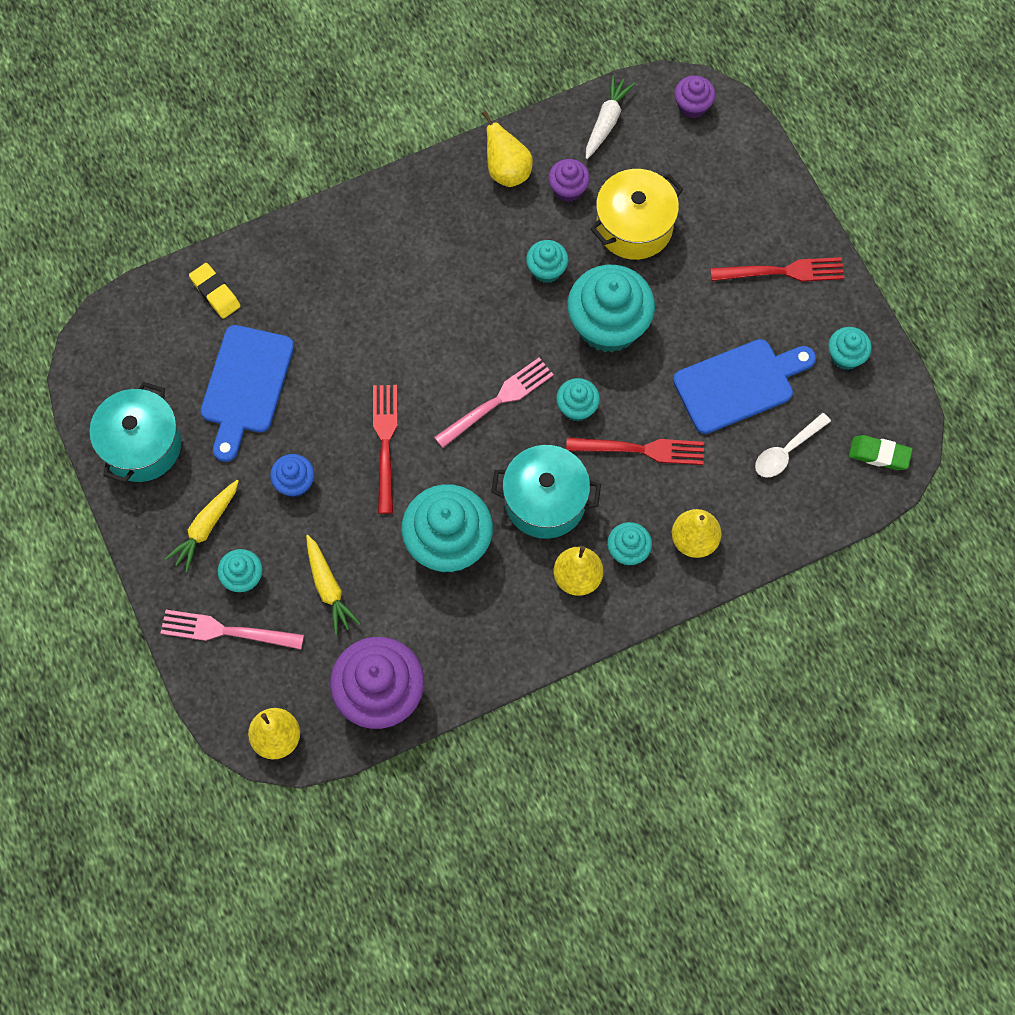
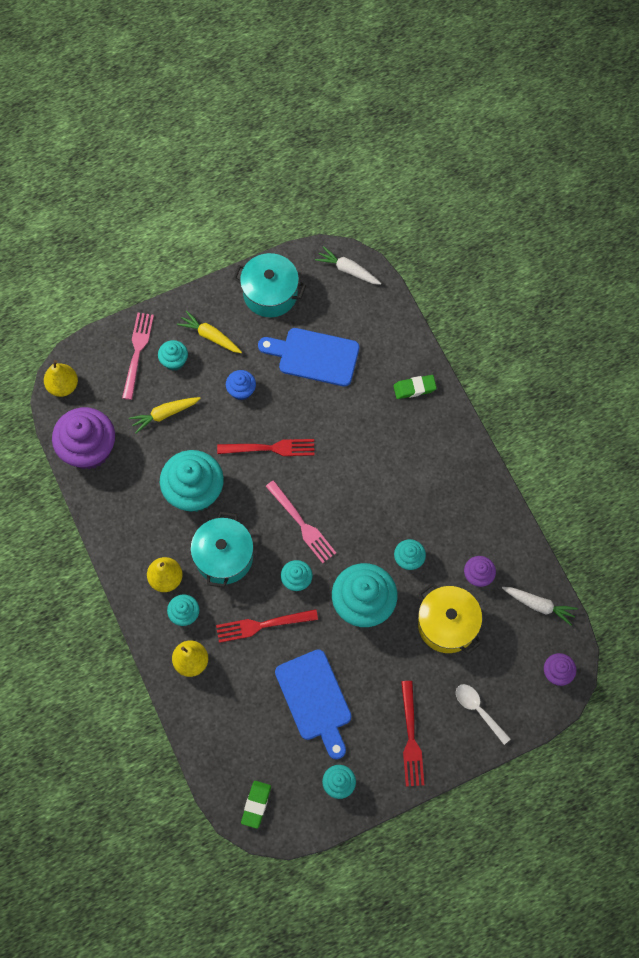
camera: 90 degrees right, 0 degrees up
(110, 341) = (348, 270): none -> white carrot
(215, 293) = (385, 333): yellow eraser -> none
(301, 257) = (414, 388): none -> green eraser
(507, 171) = (491, 530): yellow pear -> none
(641, 449) = (262, 625): red fork -> red fork turned 75 degrees clockwise
(786, 451) = (260, 733): white spoon -> white spoon (478, 710)

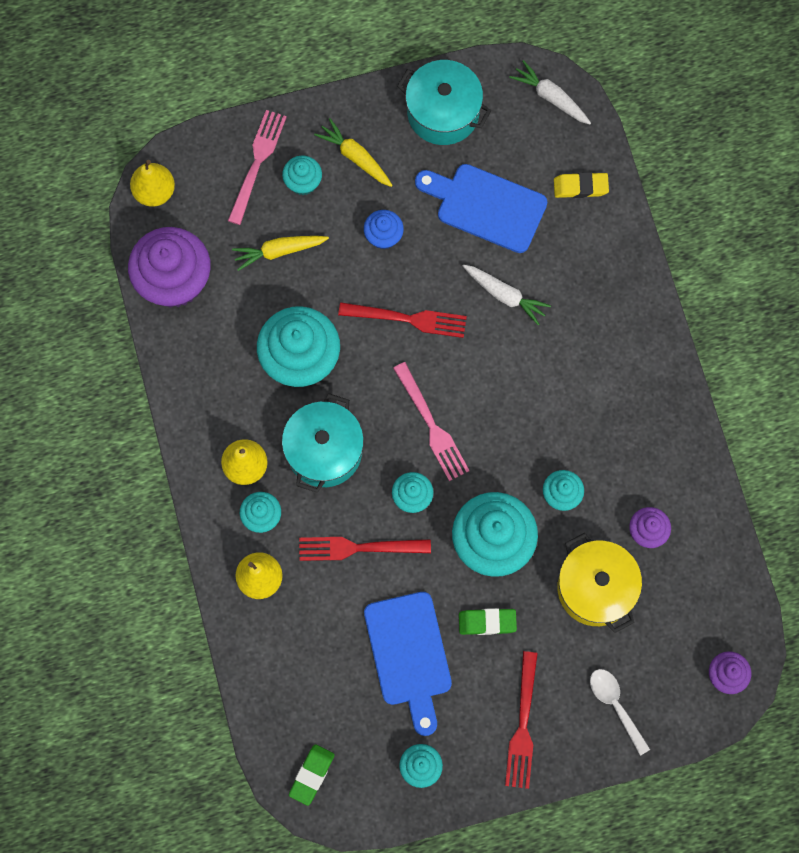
camera: 10 degrees right, 5 degrees up
(382, 331) = (580, 187): none -> yellow eraser
(414, 388) = (609, 271): green eraser -> green eraser (487, 622)
(539, 605) = (719, 584): white carrot -> white carrot (505, 295)

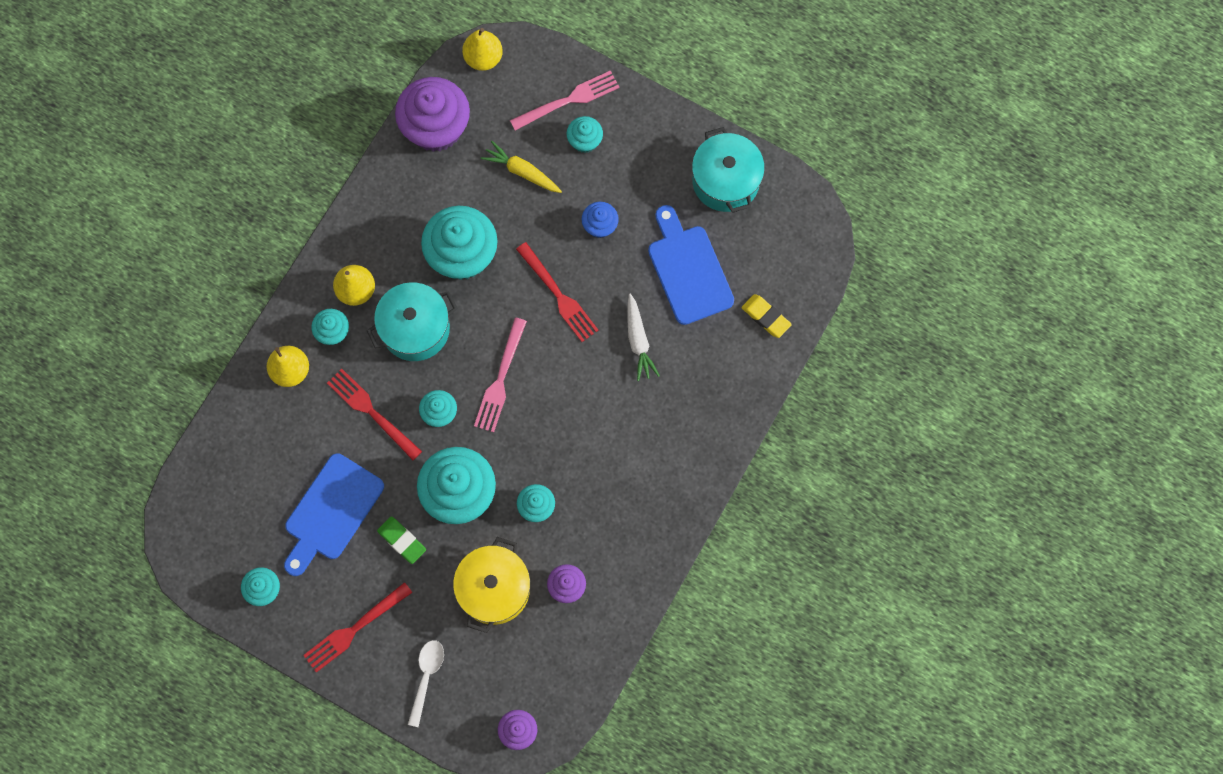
camera: 45 degrees right, 0 degrees up
(312, 775) = (193, 525): green eraser -> none
(355, 157) = (636, 156): yellow carrot -> none
(550, 97) = (809, 238): white carrot -> none

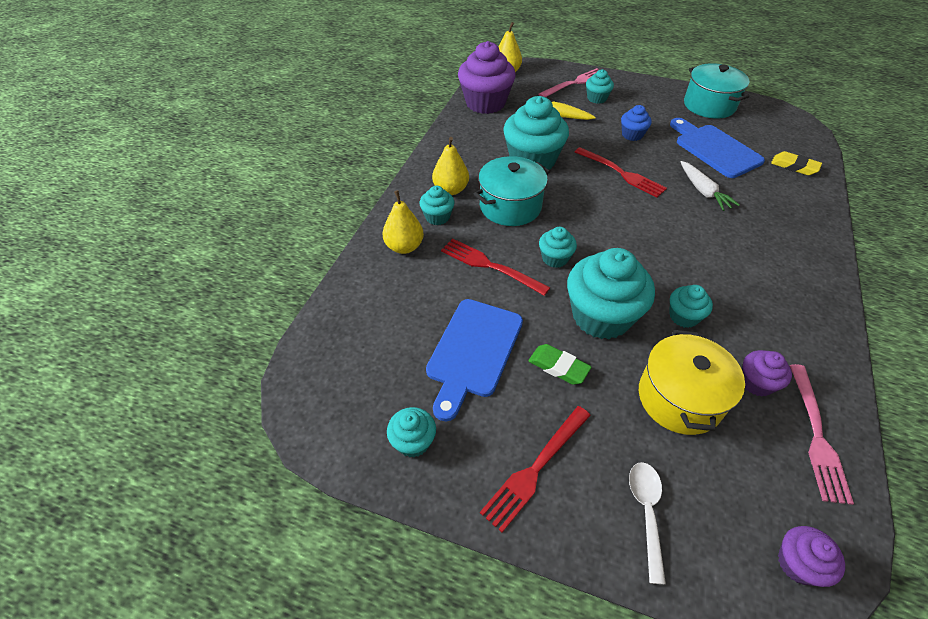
camera: 10 degrees left, 25 degrees down
(500, 379) = (600, 228): pink fork -> pink fork (816, 435)

